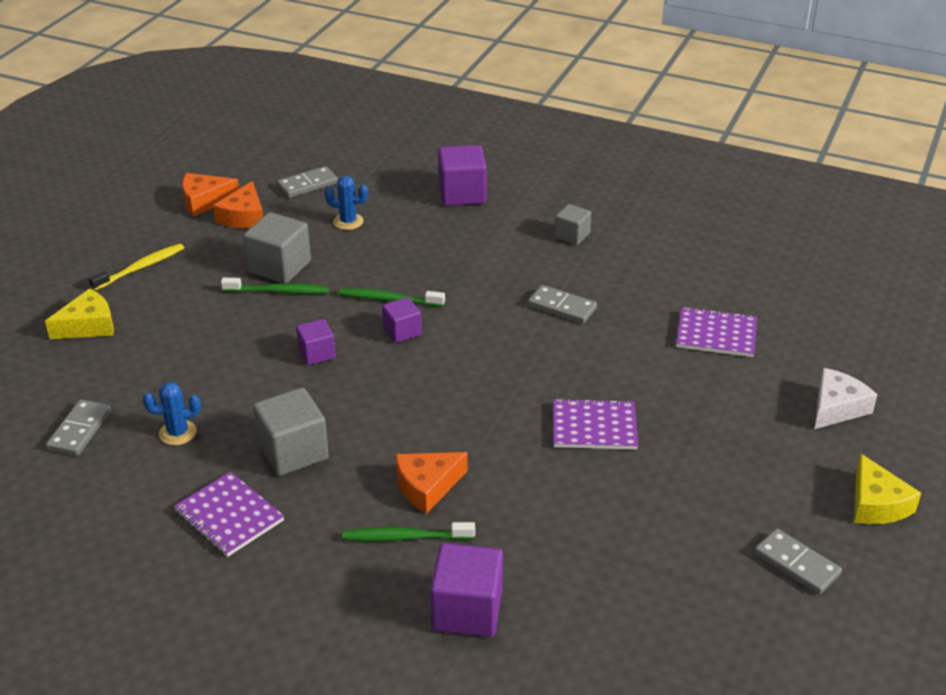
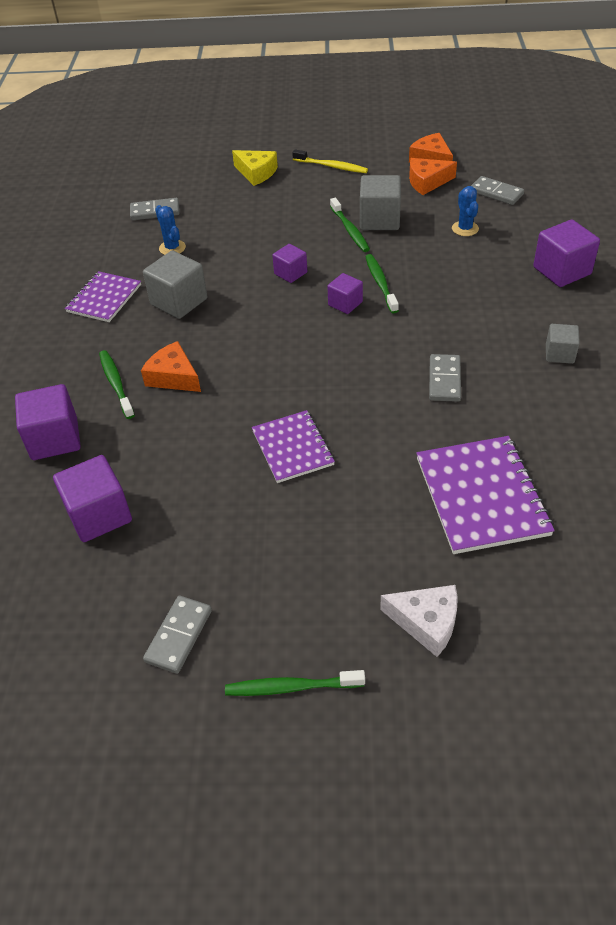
camera: 70 degrees right, 10 degrees up
(611, 593) = (99, 515): none -> purple cube
(716, 334) = (481, 496): purple notebook -> purple notebook, size x1.55
(876, 504) = (291, 687): yellow cheese -> green toothbrush

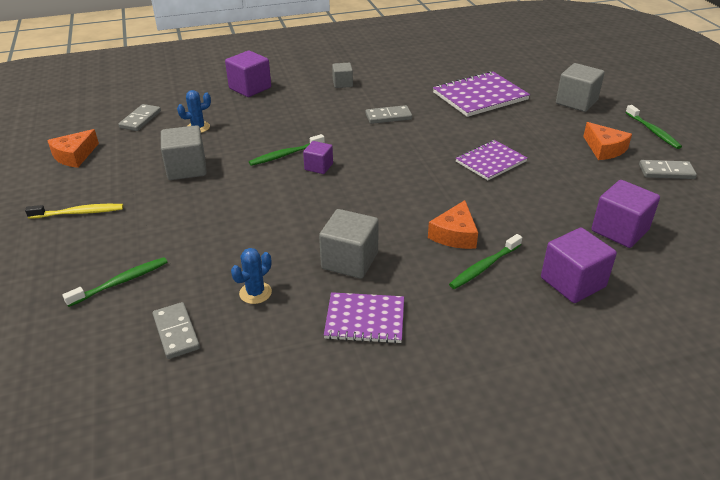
camera: 110 degrees left, 10 degrees down
(256, 173) = (85, 265): yellow cheese -> none
(290, 273) = (283, 202): purple cube -> none
(331, 166) = (79, 213): yellow toothbrush -> yellow toothbrush turned 75 degrees clockwise
(350, 230) = (206, 182): green toothbrush -> green toothbrush (121, 282)
(426, 622) = (576, 102): white cheese -> grey cube
(427, 182) = (119, 153): orange cheese -> orange cheese (604, 149)

